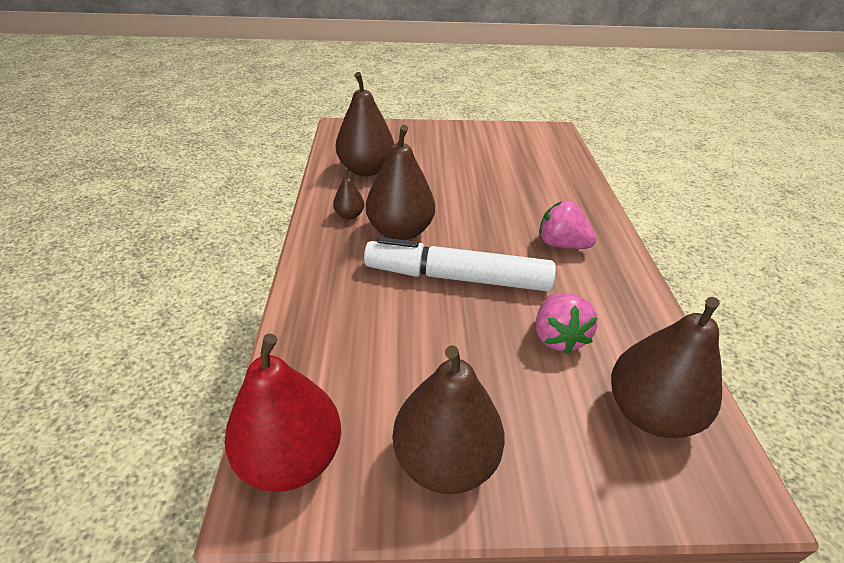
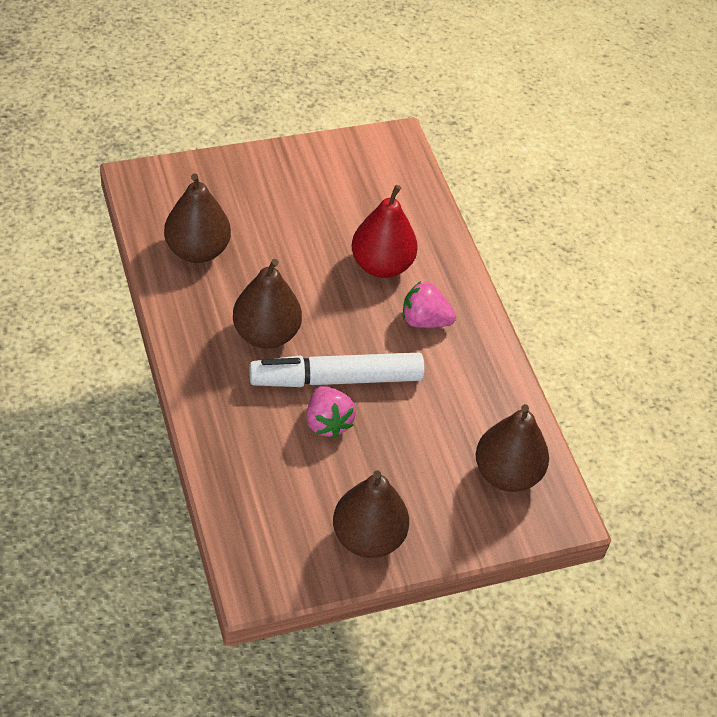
camera: 20 degrees left, 10 degrees up
(291, 457) = (260, 559): red pear -> red pear (381, 265)
(349, 215) = (207, 322): brown pear -> none
(558, 336) = (433, 423): pink strawberry -> pink strawberry (327, 422)

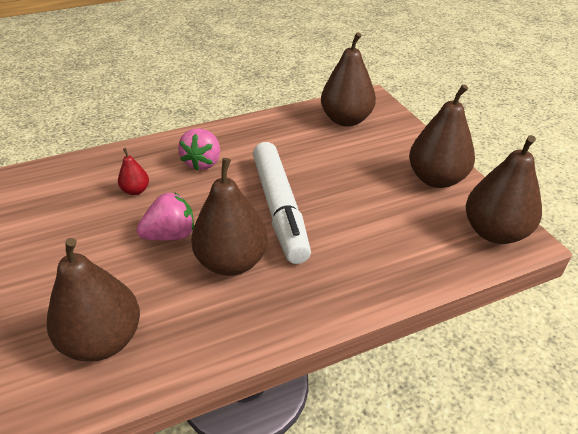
camera: 90 degrees left, 10 degrees down
(268, 563) = (494, 232): none -> brown pear
(327, 422) = (330, 210): pink strawberry -> pink strawberry (171, 235)
(381, 265) = (136, 190): red pear -> red pear, size x0.47

